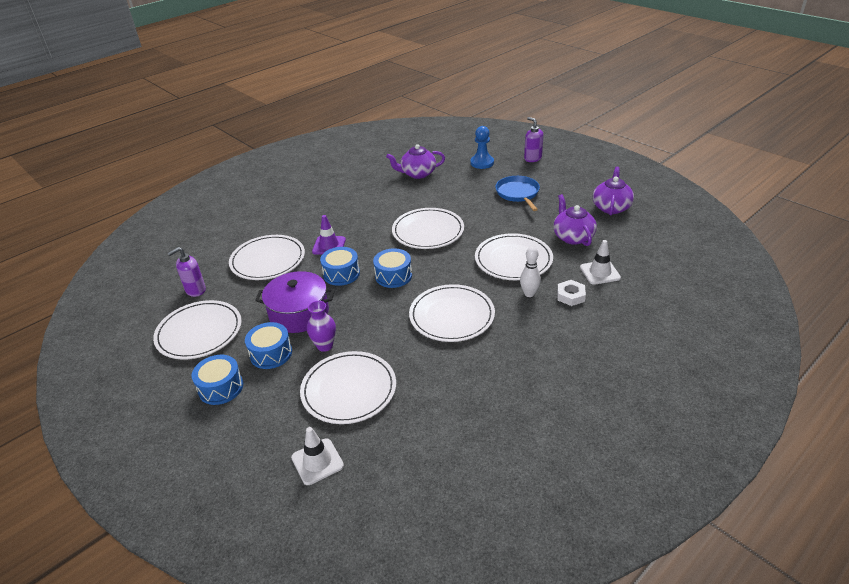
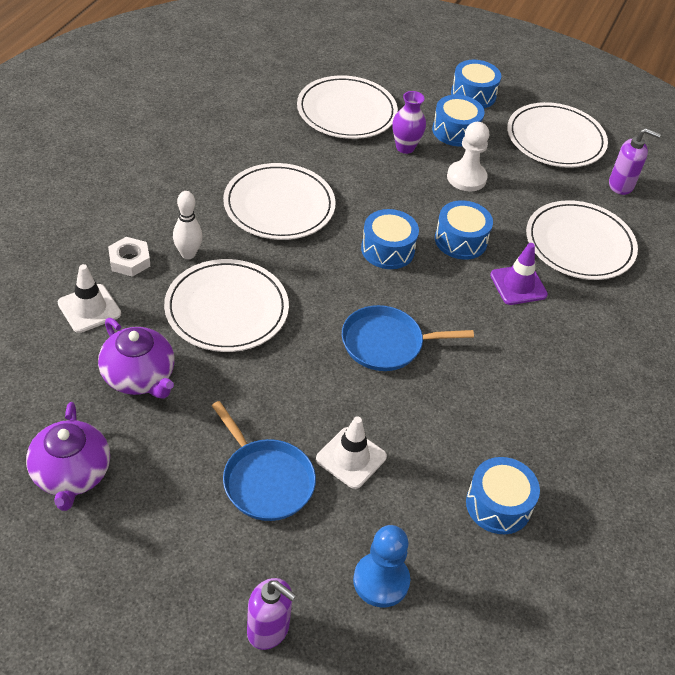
camera: 150 degrees right, 10 degrees up
(195, 290) = (621, 185): purple soap dispenser -> purple soap dispenser turned 75 degrees clockwise
(299, 313) = (466, 178): purple pot -> white pawn
(317, 461) = (333, 58): white traffic cone -> white traffic cone (351, 458)
(417, 174) = (498, 505): purple teapot -> blue drum
(428, 231) = (386, 343): white plate -> blue pan

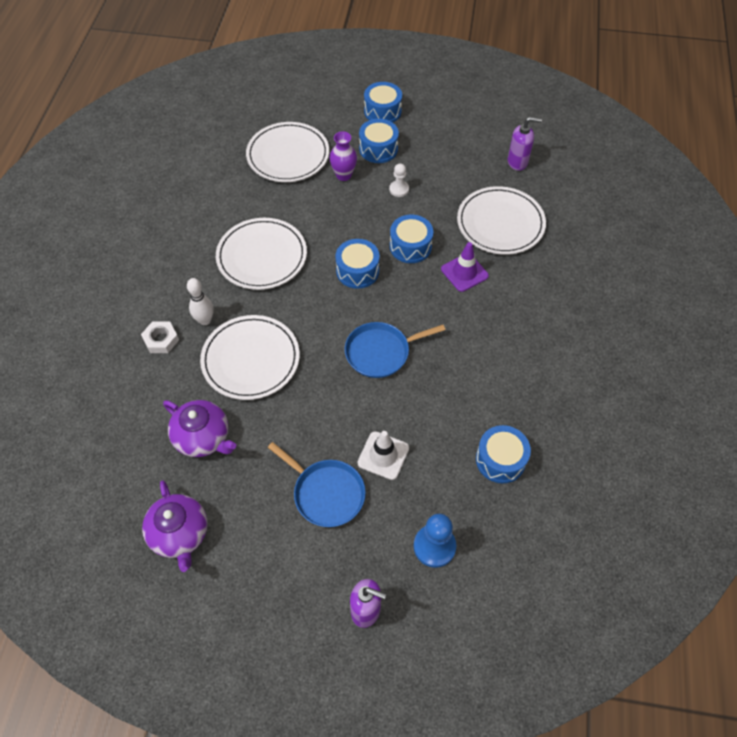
camera: 10 degrees left, 10 degrees up
(89, 308) = (144, 391): white traffic cone -> none
(466, 178) = (399, 189): white pawn -> white pawn, size x0.62
(555, 139) = (457, 134): white plate -> none

